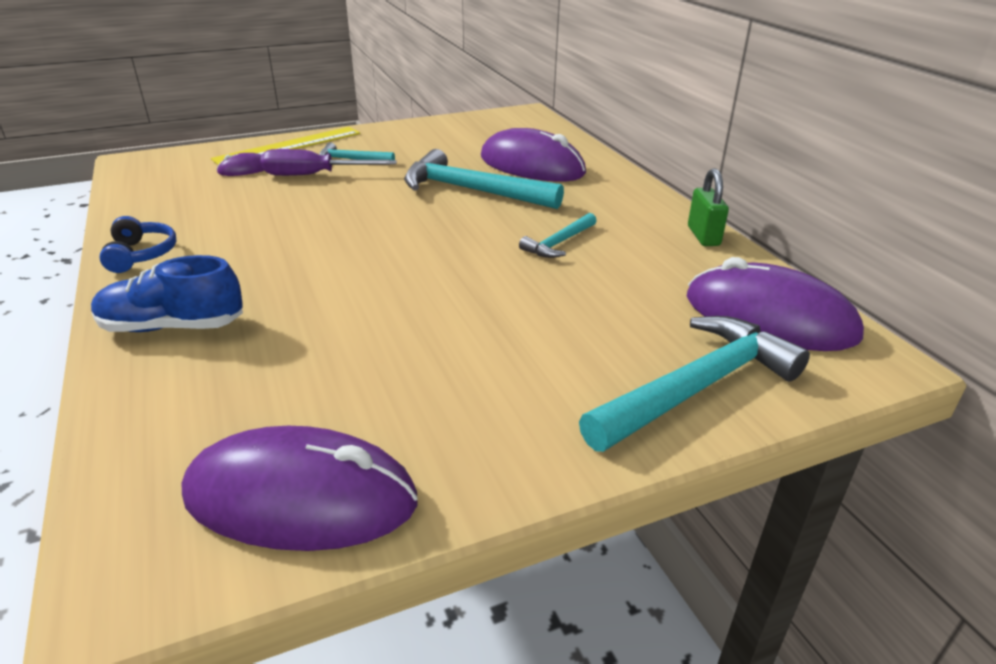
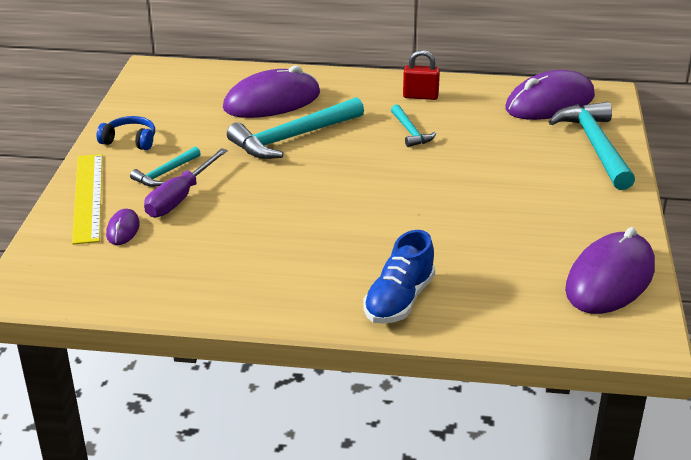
camera: 60 degrees left, 0 degrees up
(140, 255) = (263, 304): blue headphones -> blue headphones (130, 141)
(650, 229) = (420, 96): none -> red padlock
(703, 236) = (446, 84): green padlock -> none

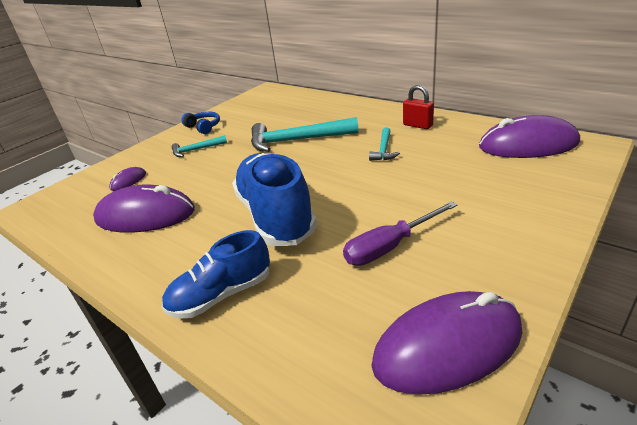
camera: 35 degrees right, 0 degrees up
(88, 197) = (139, 156): yellow ruler -> none
(180, 198) = (184, 167): purple screwdriver -> purple screwdriver (390, 247)
(272, 101) = (311, 115): purple mouse -> purple mouse (145, 215)
(369, 224) = (275, 216): none -> blue shoe
(595, 146) = (545, 190): turquoise hammer -> none

